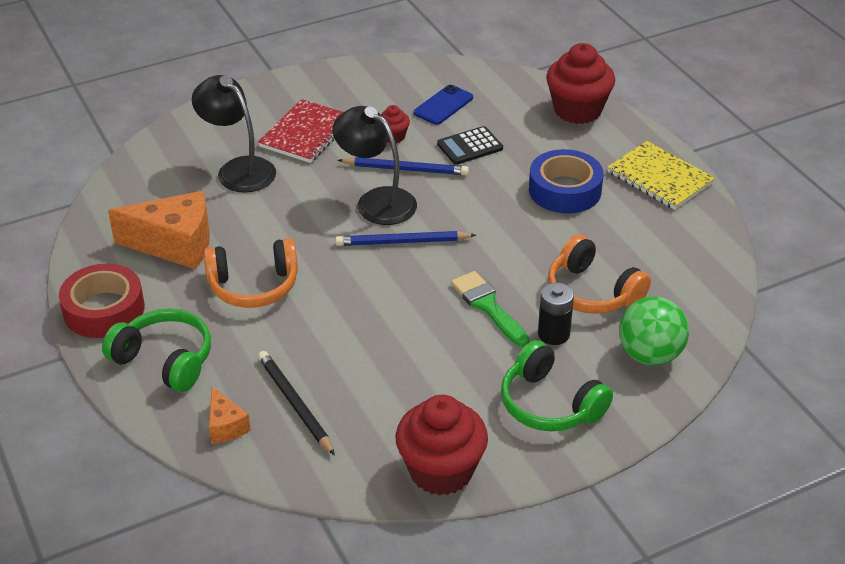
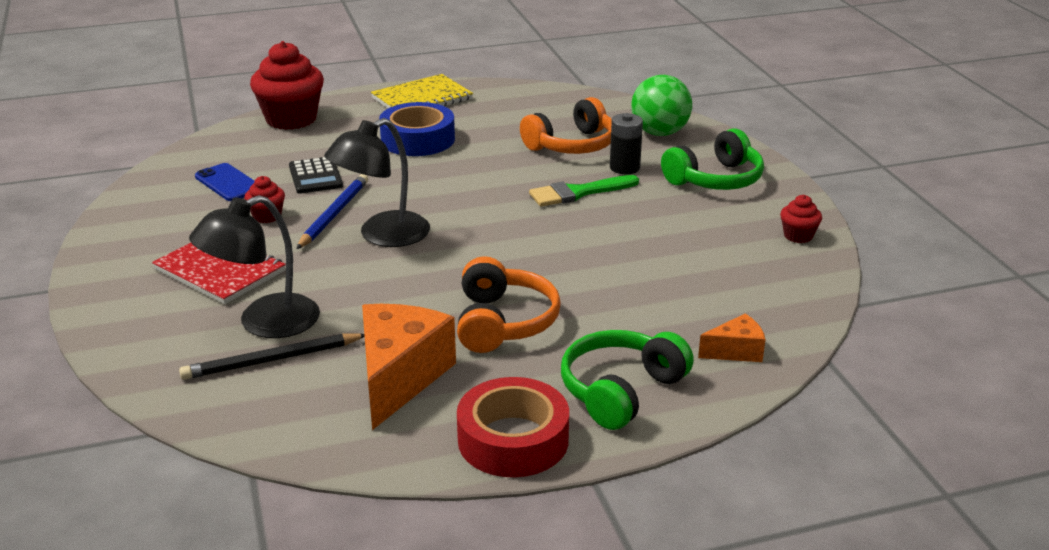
camera: 80 degrees left, 10 degrees down
(295, 404) = (705, 306): black pencil -> black pencil (272, 360)
(402, 242) = (462, 226): blue pencil -> none
(441, 471) = (798, 236): red cupcake -> red cupcake, size x0.47

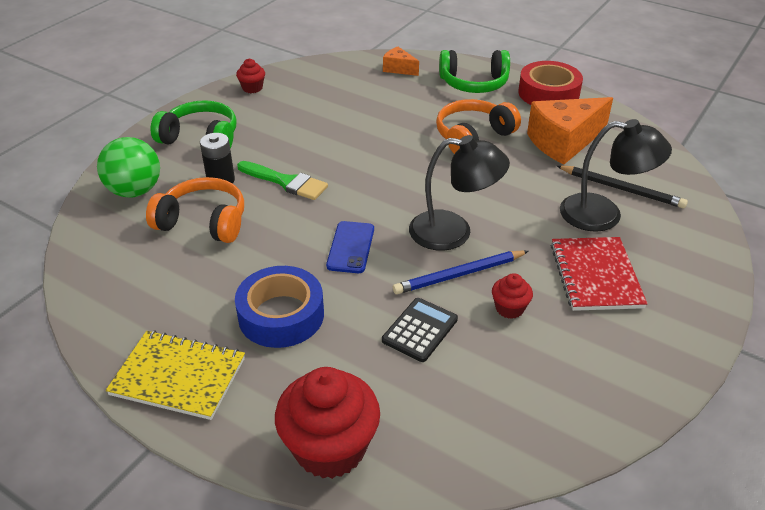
camera: 130 degrees left, 10 degrees up
(228, 183) = (499, 378): blue phone -> blue phone (351, 247)

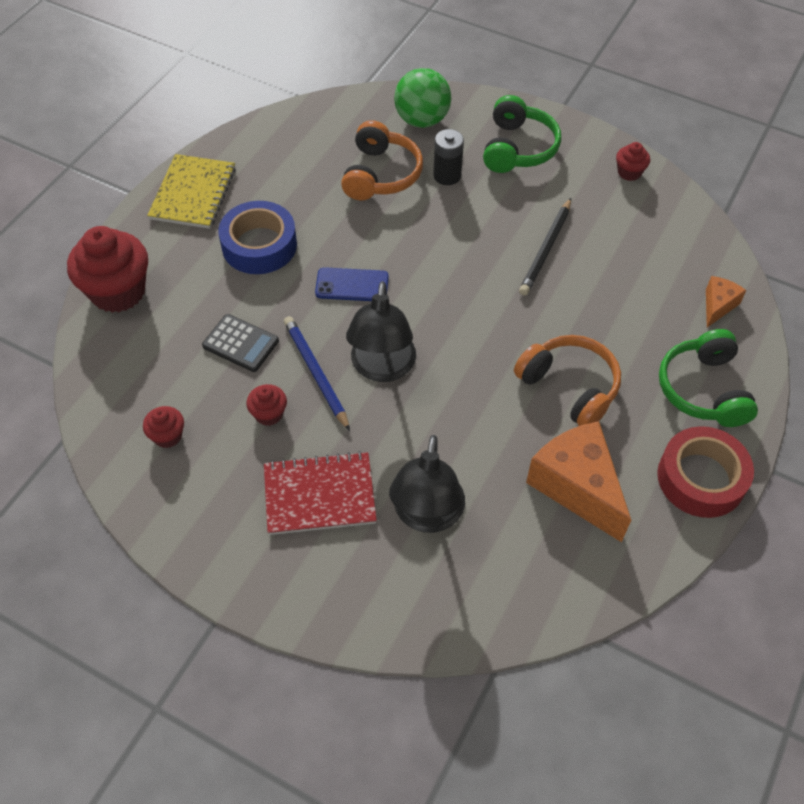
camera: 85 degrees right, 15 degrees up
(286, 182) = (451, 224): green brush -> none
(543, 388) = (167, 436): none -> red cupcake
(621, 189) = (482, 542): black pencil -> black pencil (546, 249)

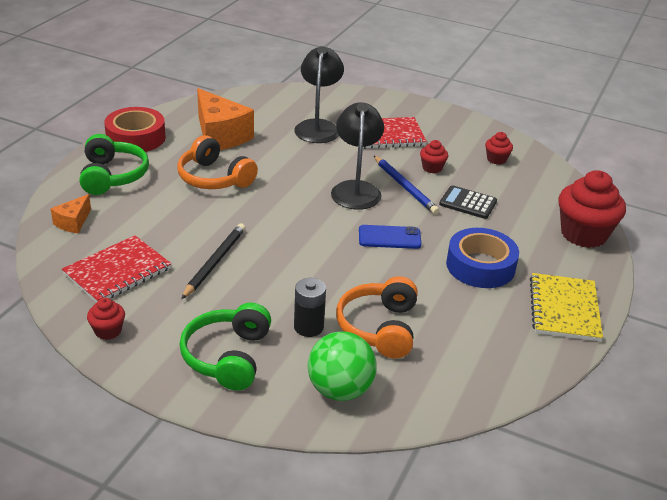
camera: 175 degrees right, 20 degrees down
(643, 237) = (117, 271): none -> red notebook

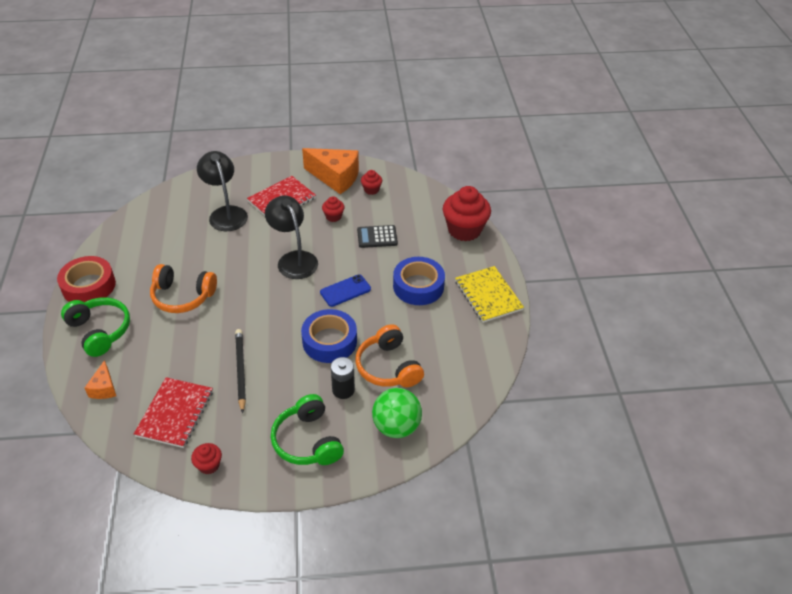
camera: 30 degrees left, 10 degrees up
(220, 135) = (156, 254): orange cheese -> orange cheese (335, 177)
(332, 276) = (329, 341): none -> blue tape
(405, 187) = (326, 242): blue pencil -> none

